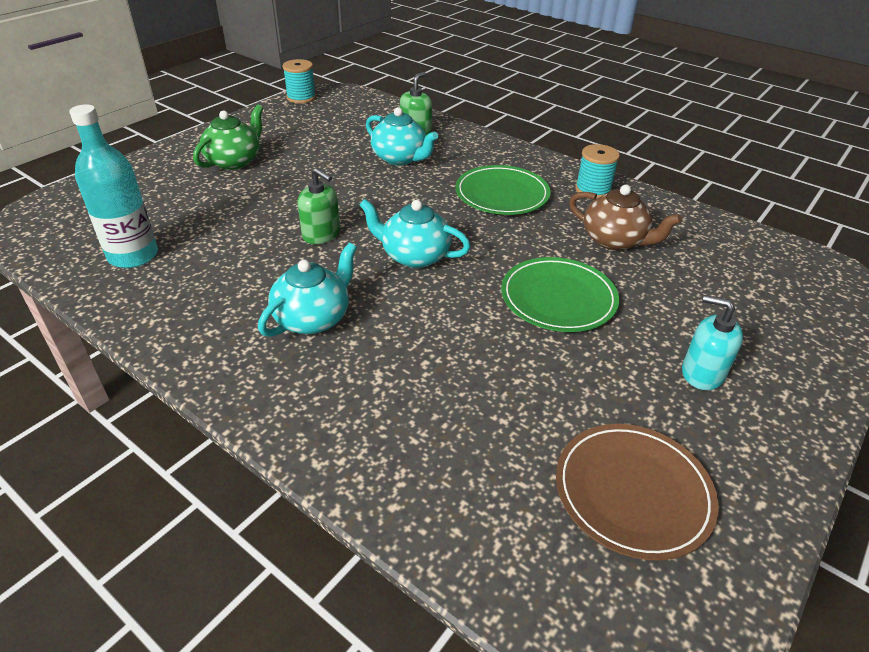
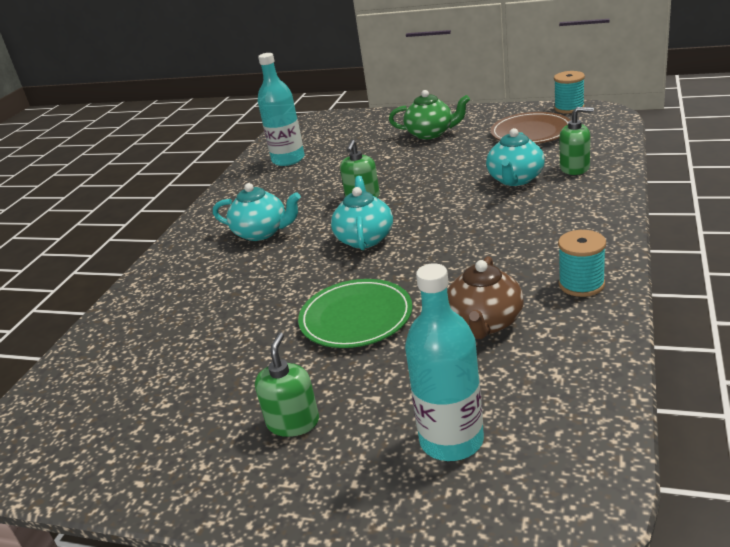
camera: 75 degrees right, 10 degrees down
(502, 194) = (508, 241): green plate -> none
(633, 492) = (137, 410): brown plate -> brown plate (531, 132)
(702, 373) = (293, 422): turquoise soap dispenser -> green soap dispenser
(754, 298) = (451, 440): none -> turquoise bottle

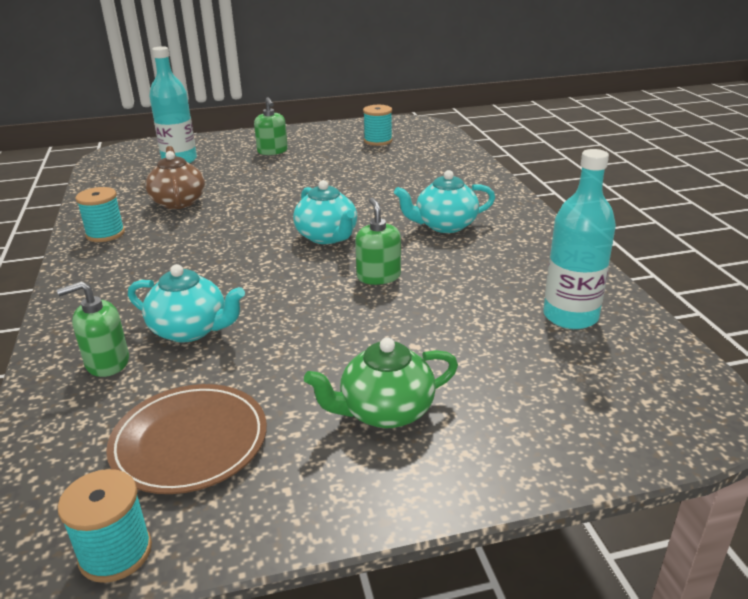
camera: 145 degrees right, 0 degrees up
(130, 404) = (378, 141): none -> turquoise spool
(356, 317) = (278, 190): green plate -> none
(515, 179) = (190, 330): turquoise teapot -> turquoise teapot turned 120 degrees clockwise

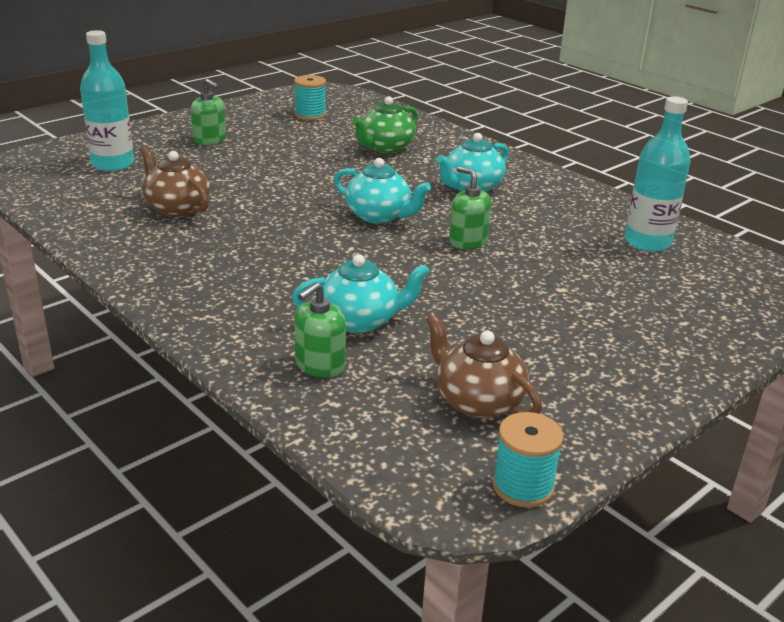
camera: 30 degrees left, 0 degrees up
(105, 234) = (140, 254): turquoise spool -> none
(189, 442) = (477, 401): brown plate -> brown teapot
(385, 411) = (596, 340): green teapot -> green teapot (385, 148)

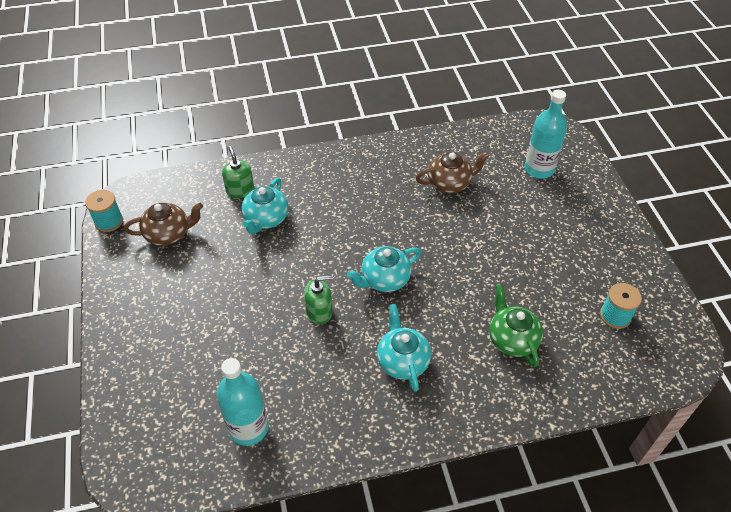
camera: 120 degrees right, 20 degrees up
(210, 140) = (570, 230): green soap dispenser -> none

